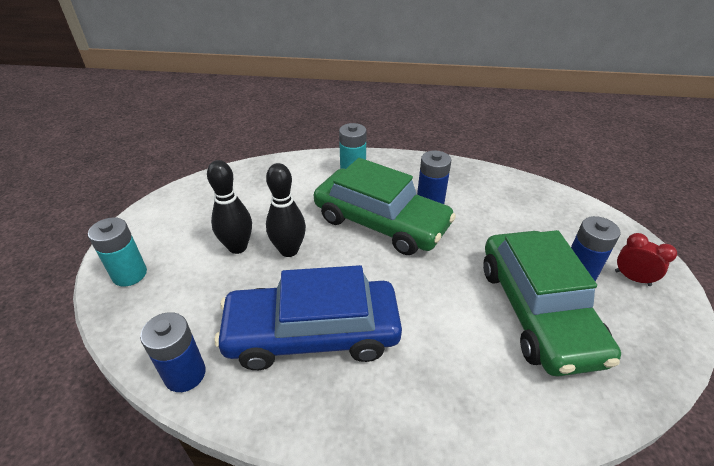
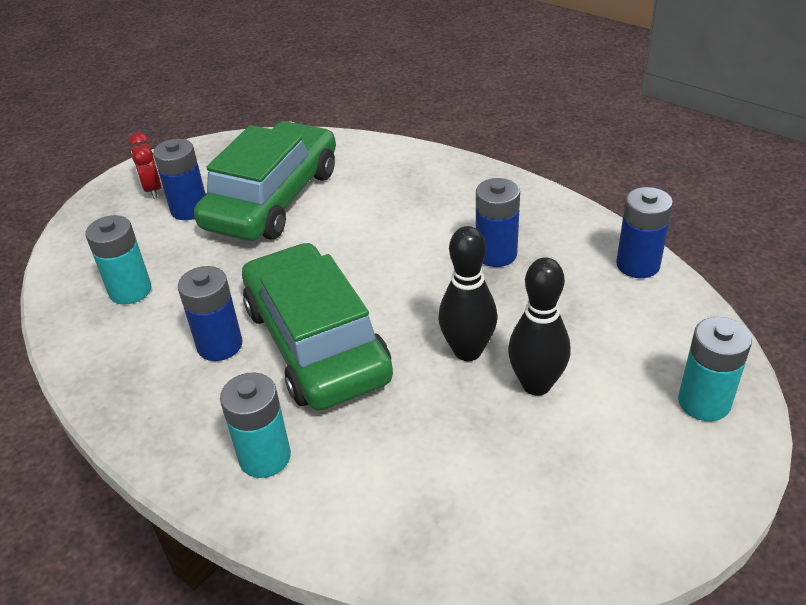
camera: 145 degrees left, 0 degrees up
(312, 333) = (496, 254): blue car -> blue battery
(518, 208) = (130, 291): none -> turquoise battery

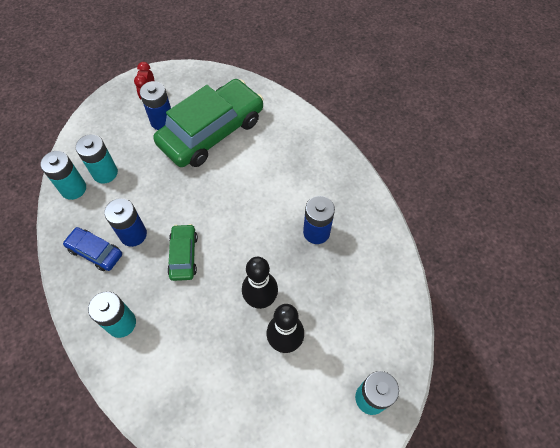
camera: 20 degrees right, 20 degrees up
(86, 324) = (73, 189): none -> turquoise battery
(167, 386) = (95, 252): none -> blue car
(316, 342) = (183, 255): green car -> green car, size x0.46
(638, 265) = (395, 278): blue battery -> none

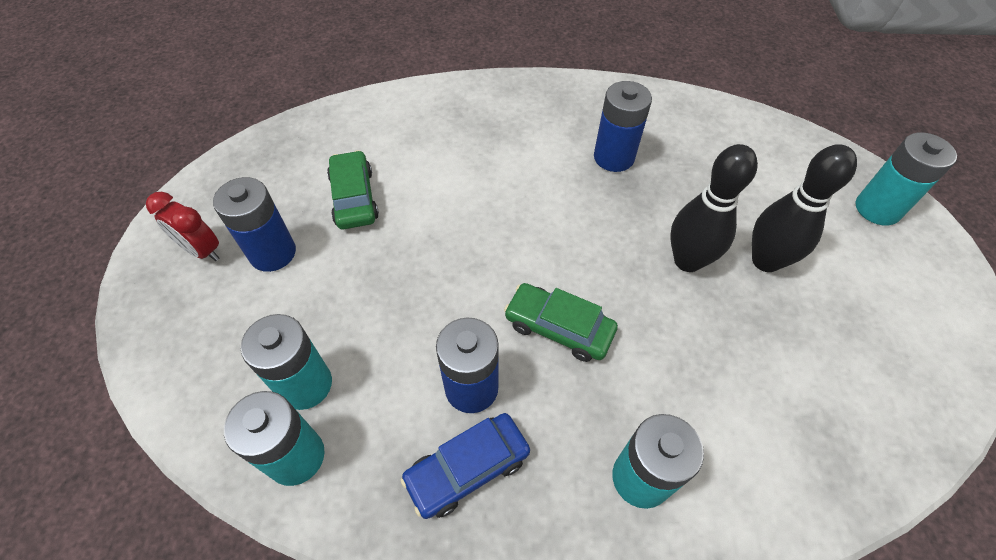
camera: 60 degrees left, 5 degrees down
(212, 132) = (354, 198): green car -> green car, size x0.46

